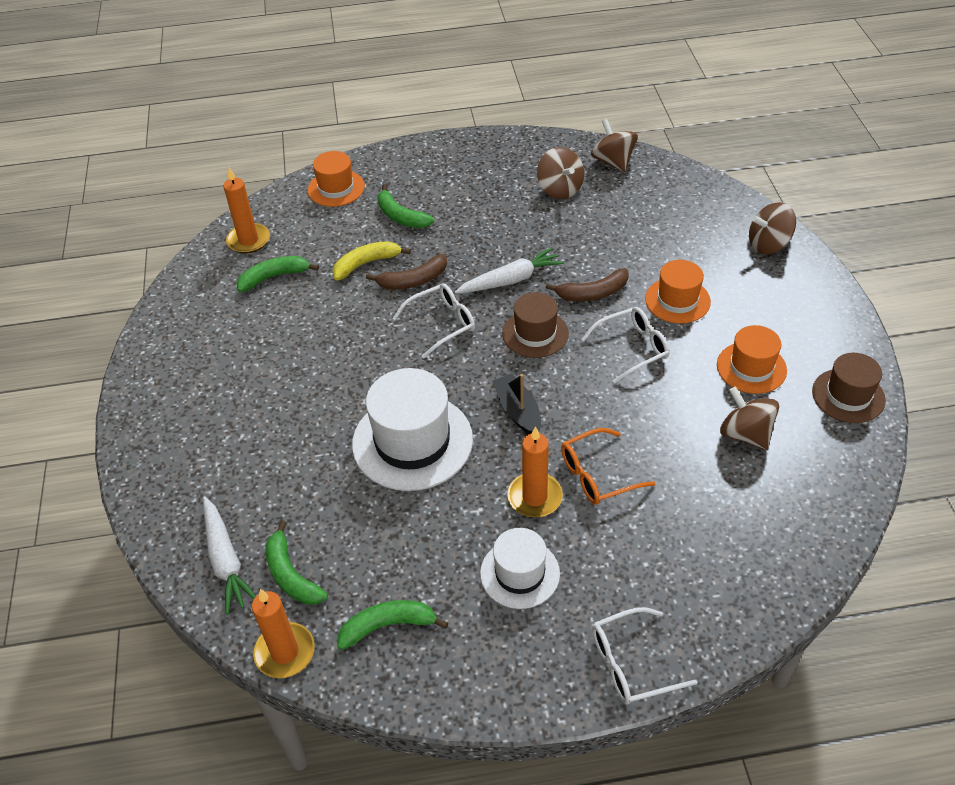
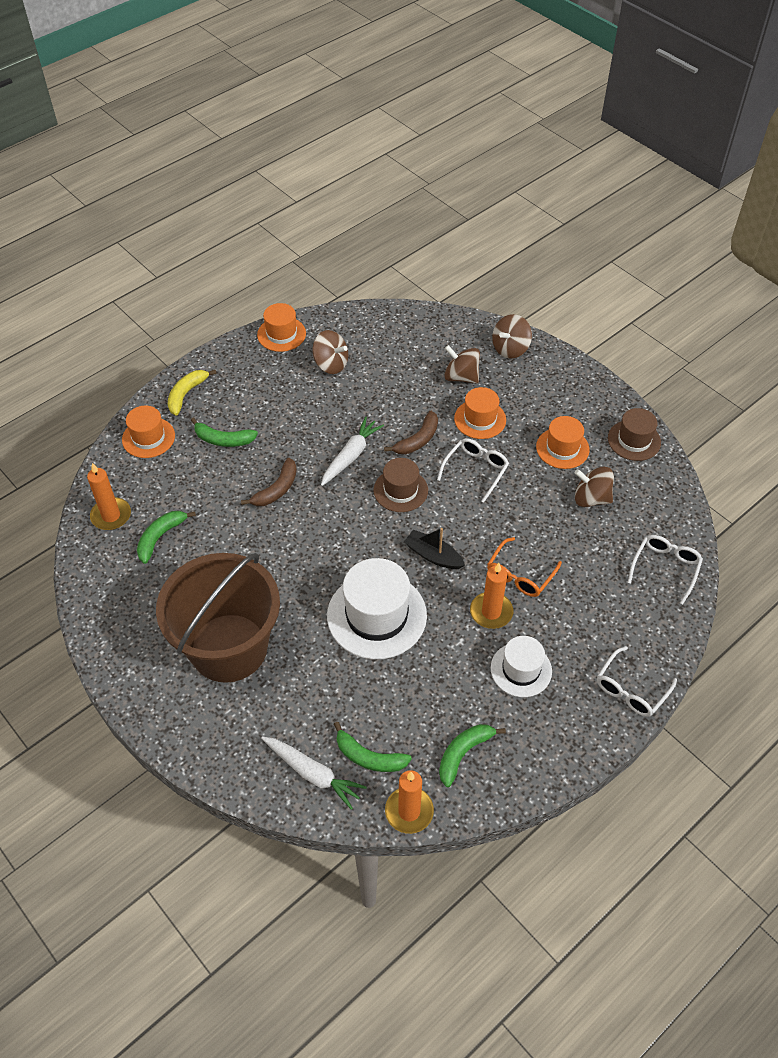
camera: 35 degrees left, 5 degrees up
(250, 402) = (228, 647): none -> brown bucket
(366, 263) = (228, 492): yellow banana -> yellow banana (186, 394)
(442, 323) = (326, 514): white glasses -> white glasses (665, 568)
(533, 145) = (281, 334): none -> orange hat
(613, 162) = (354, 324): brown spinning top -> brown spinning top (461, 377)

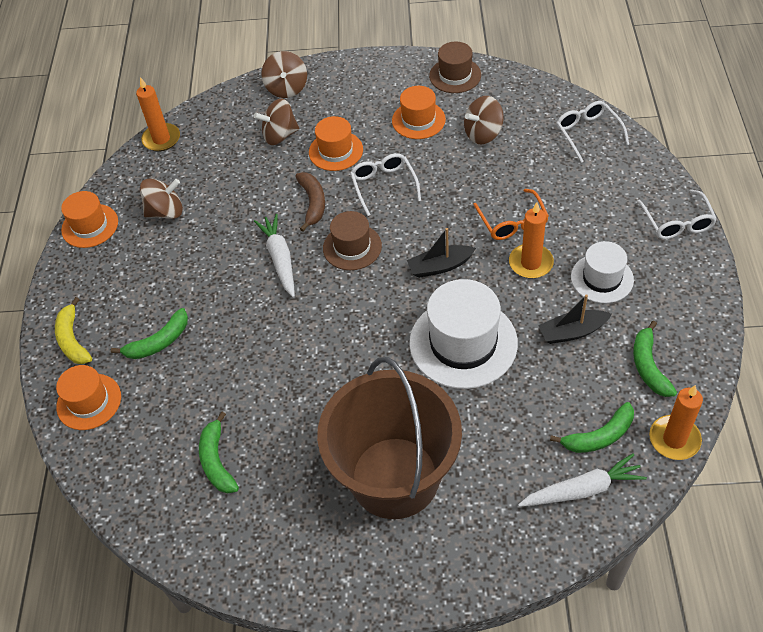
camera: 45 degrees left, 0 degrees up
(111, 516) = (148, 489): orange candle -> orange candle (161, 139)
(276, 489) = (258, 335): brown banana -> none
(450, 681) = (572, 332): none -> black boat

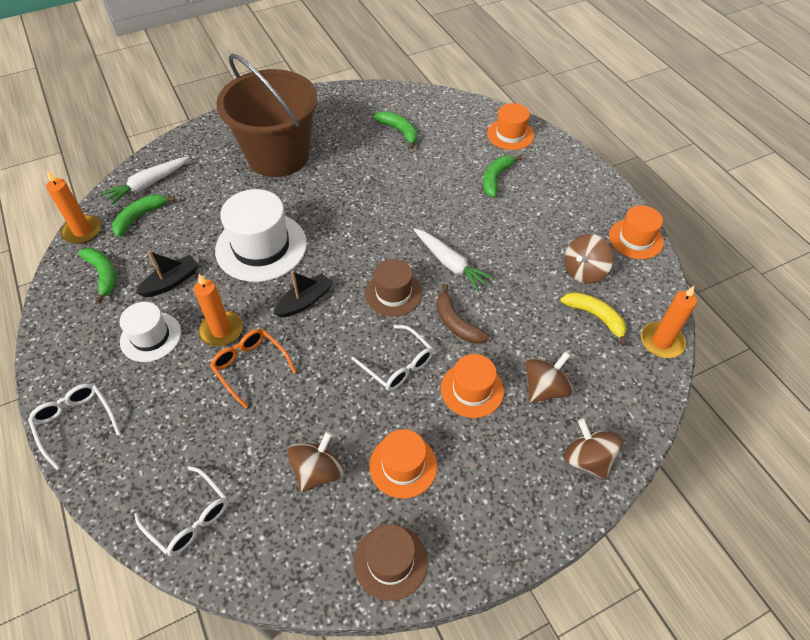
camera: 150 degrees right, 0 degrees up
(73, 339) = (559, 162): yellow banana -> yellow banana (596, 317)

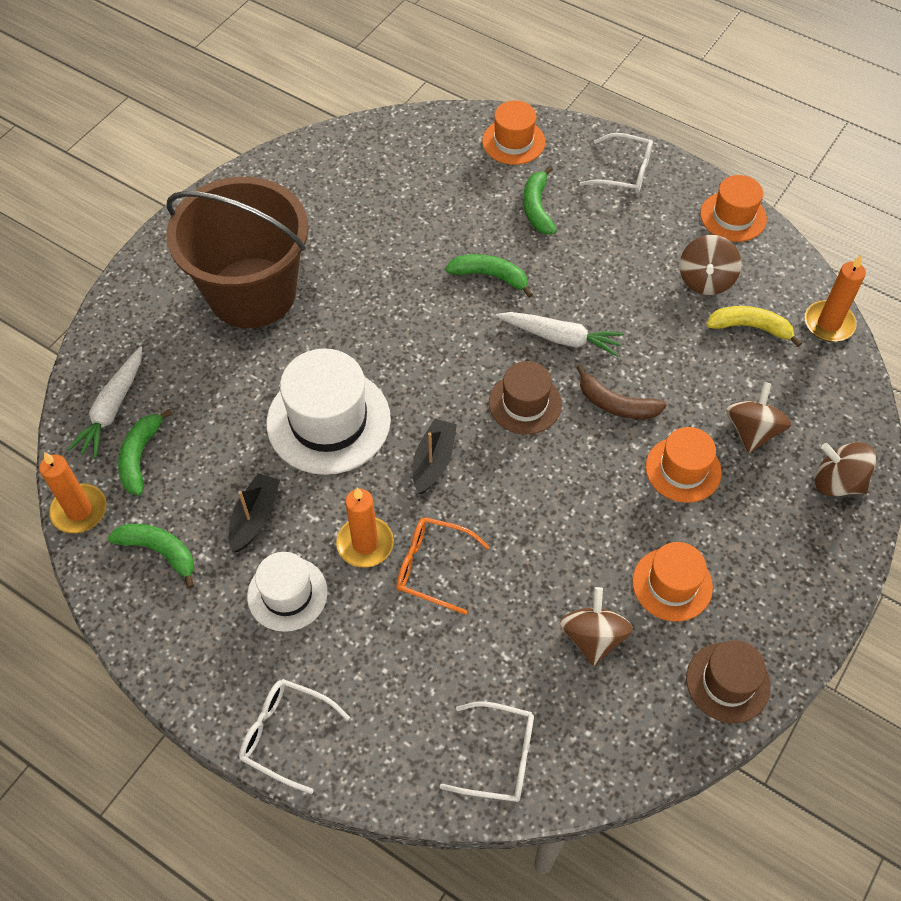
camera: 30 degrees left, 5 degrees up
(398, 365) = (589, 482): white glasses -> white glasses (624, 172)
(399, 131) = (379, 193): green banana -> green banana (490, 276)

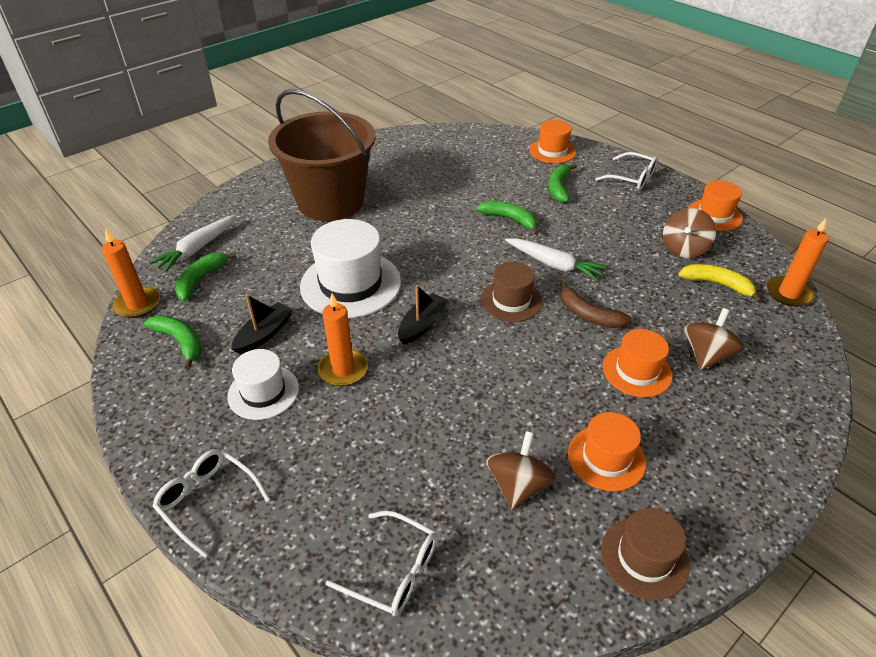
camera: 15 degrees right, 15 degrees down
(432, 567) = (392, 398): orange glasses -> none
(837, 482) = (784, 409): brown spinning top -> none

